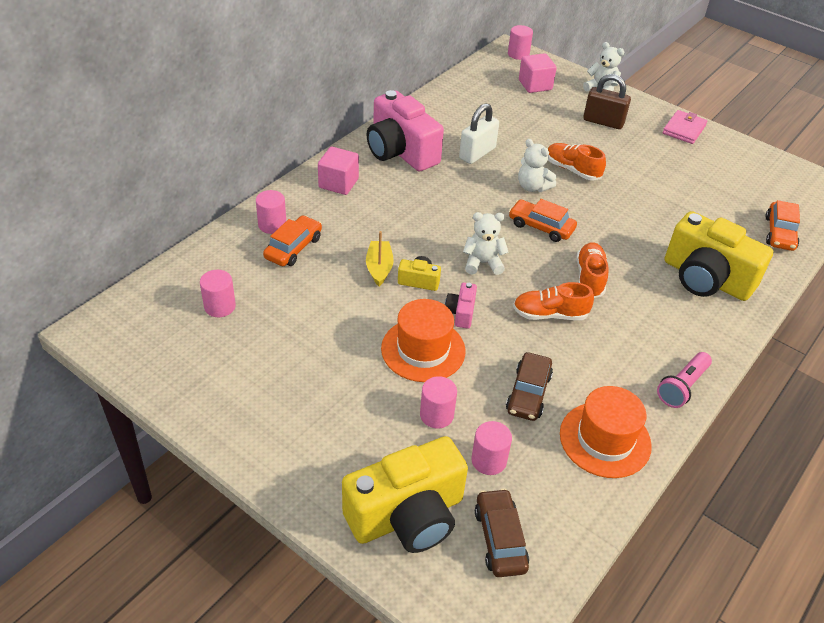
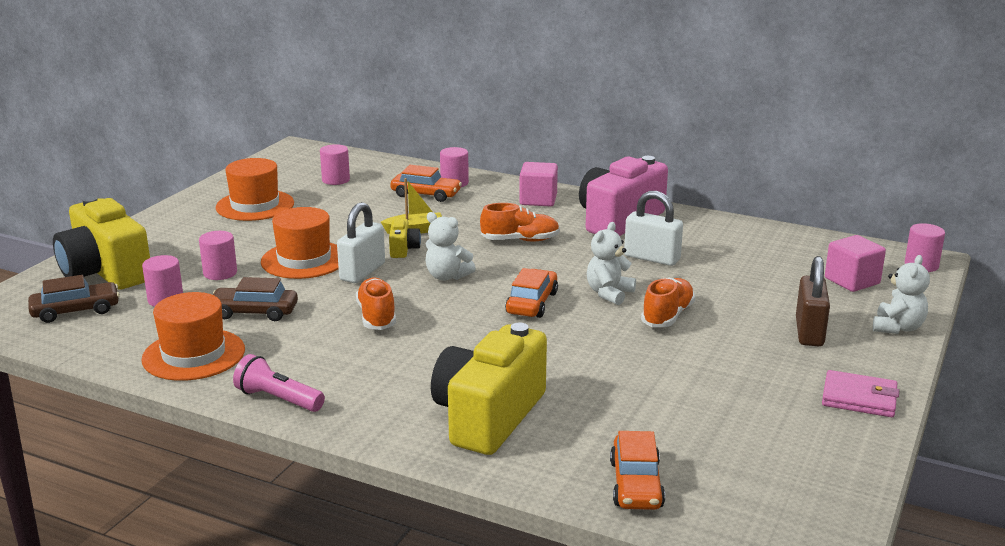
camera: 80 degrees right, 20 degrees down
(265, 378) = (255, 205): none -> orange hat
(461, 313) = (362, 272): pink camera -> white padlock
(483, 263) = (447, 276): white teddy bear -> white teddy bear turned 135 degrees clockwise
(589, 278) = (451, 336): orange shoe -> orange shoe (520, 240)
(779, 233) = (636, 484): orange car -> orange car turned 90 degrees counterclockwise

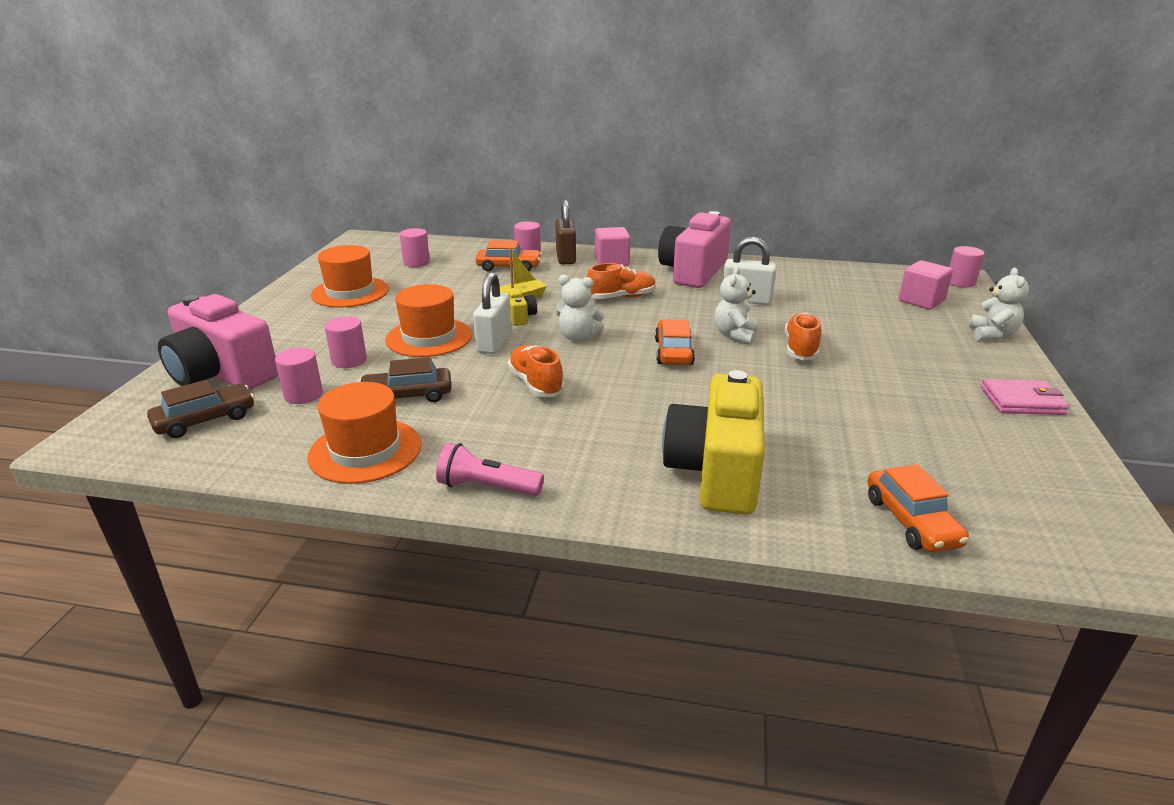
camera: 15 degrees left, 5 degrees up
(105, 272) = (222, 374): yellow camera -> pink camera
(809, 332) = (928, 348): brown padlock -> brown padlock (566, 257)

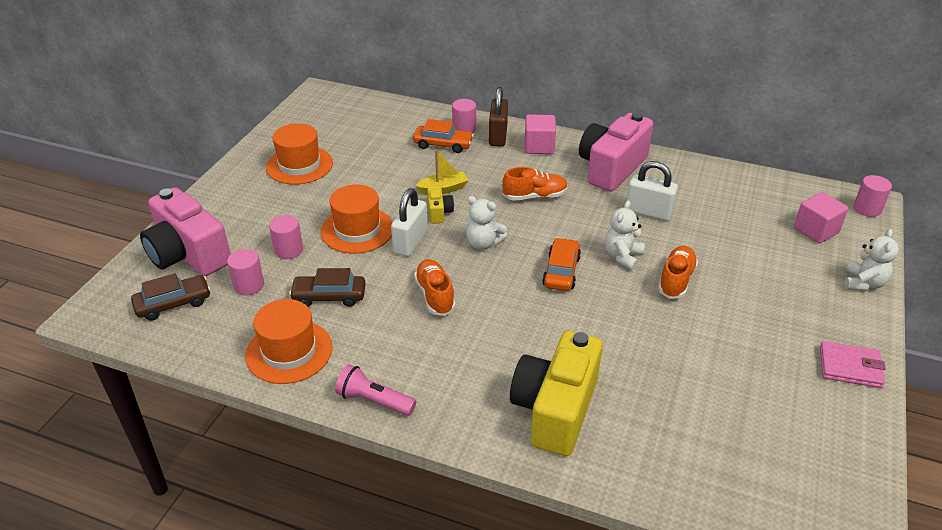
camera: 10 degrees right, 10 degrees up
(416, 262) = (362, 130): pink cylinder -> none
(911, 521) = (693, 480): orange car -> none

